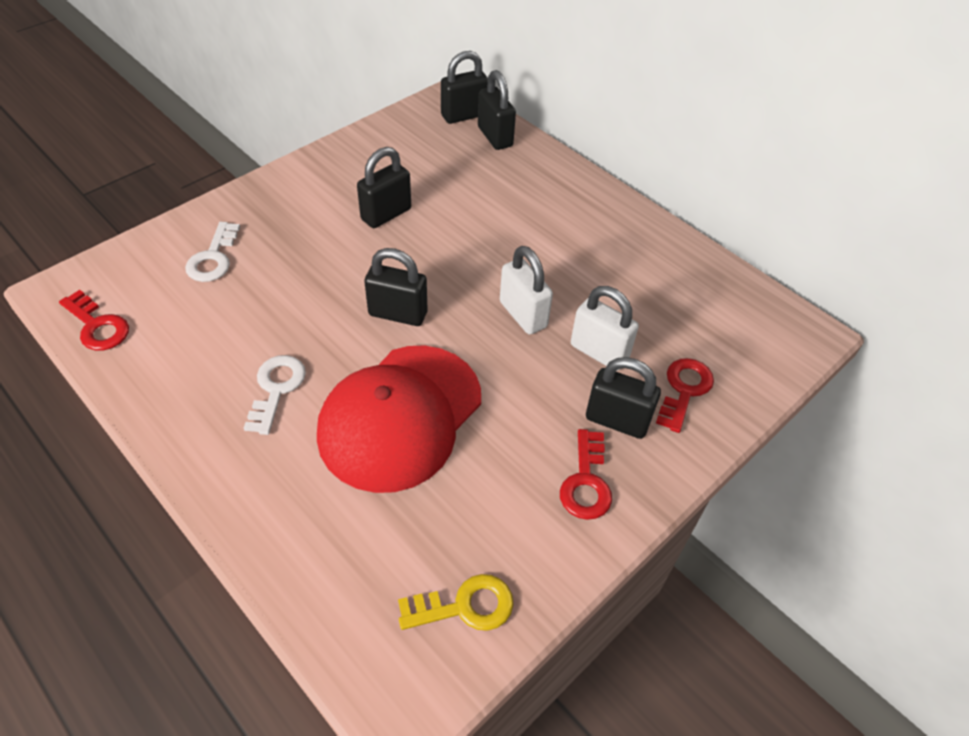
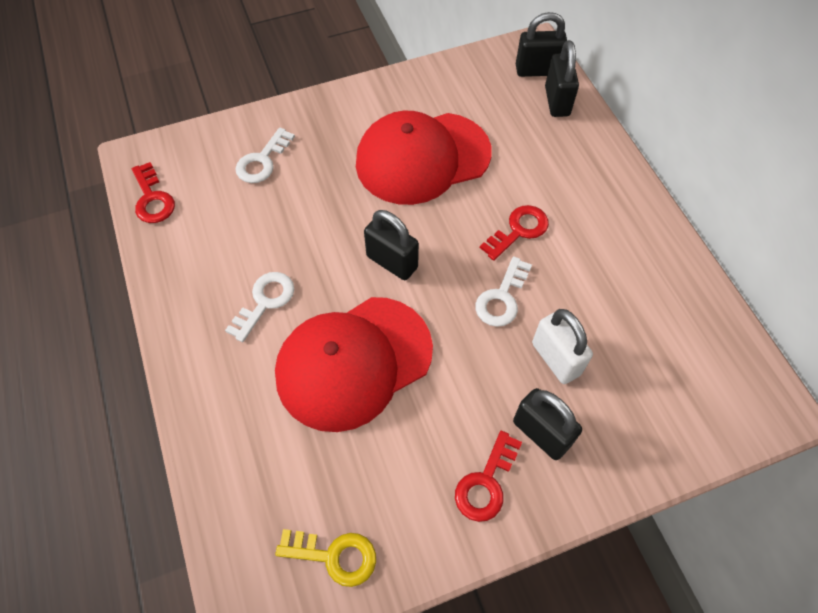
camera: 25 degrees right, 10 degrees up
(386, 214) = (422, 158): black padlock -> red cap
(523, 314) = (502, 298): white padlock -> white key
(684, 390) = (619, 425): red key -> red key (518, 230)

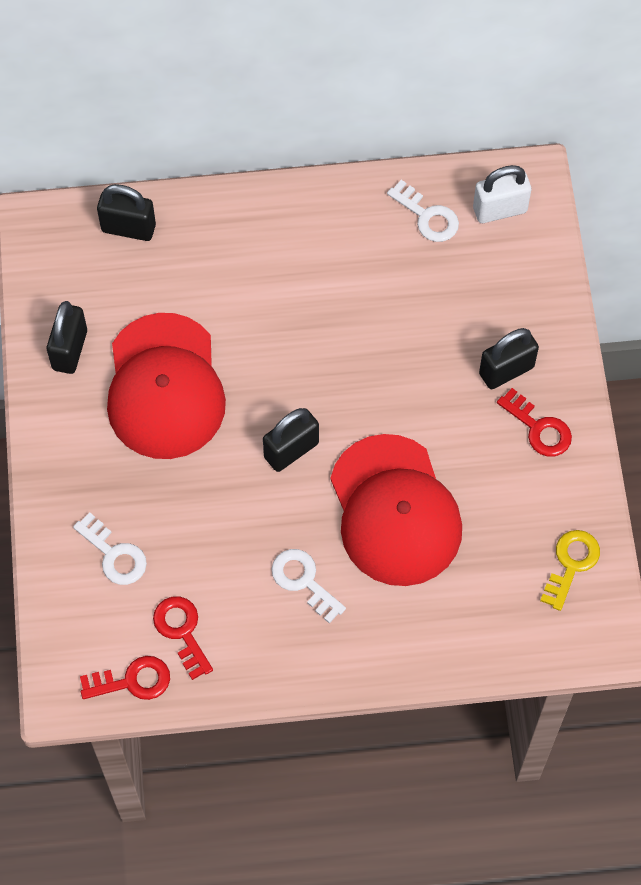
camera: 75 degrees left, 5 degrees up
(502, 298) = (362, 360): white key -> white key (427, 216)
(518, 230) = (289, 321): red key -> red key (182, 631)
(537, 70) = (74, 232): black padlock -> black padlock (70, 350)
(556, 359) = (439, 335): white padlock -> white padlock (499, 210)

